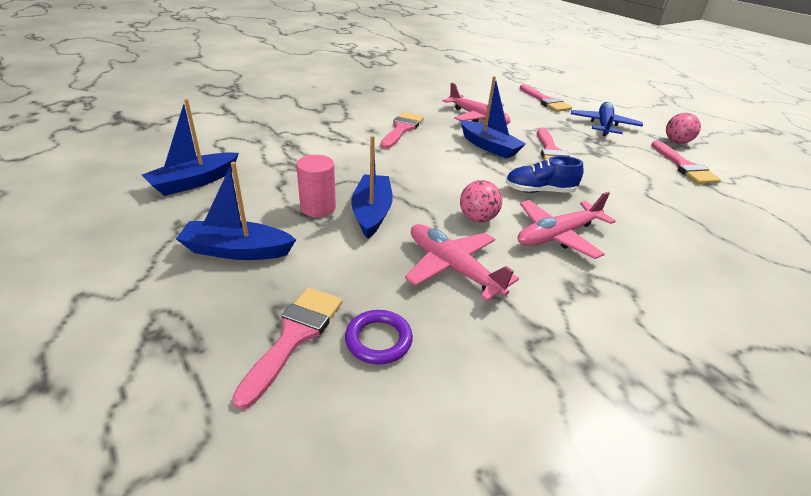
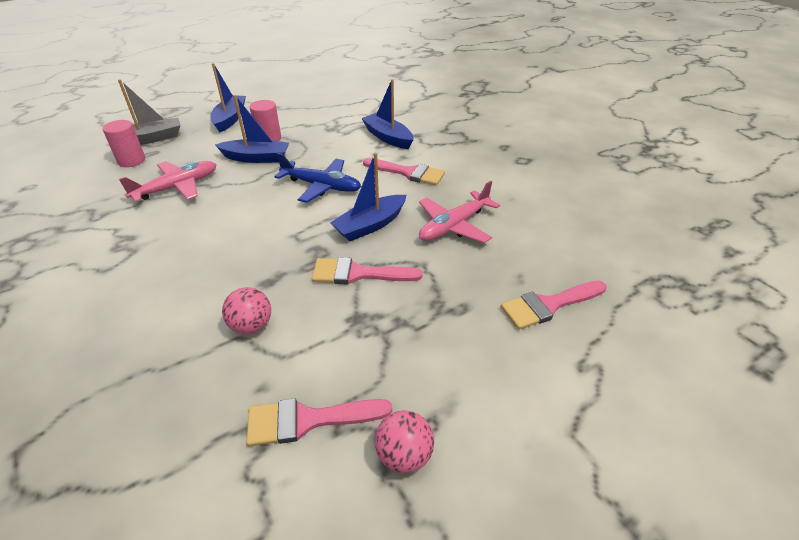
camera: 95 degrees right, 5 degrees up
(194, 182) = (311, 99): blue boat -> blue boat (388, 137)
(294, 336) = (150, 139): pink brush -> grey boat
(378, 340) = (131, 161): purple ring -> pink cylinder
(477, 218) = (233, 203): pink ball -> pink ball (251, 326)
(539, 191) = (268, 246): blue shoe -> none
(558, 235) = (191, 244): pink plane -> none
(603, 125) = (459, 358): blue plane -> blue plane (321, 186)

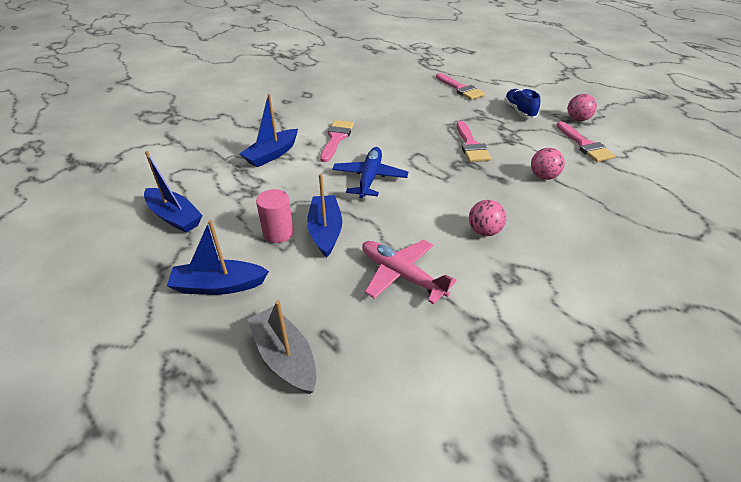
camera: 100 degrees left, 0 degrees up
(131, 161) = (352, 350): pink cylinder -> none
(191, 244) = (484, 231): none -> pink ball
(370, 225) = (416, 147): blue boat -> blue boat (175, 217)
(453, 364) = (519, 111): none -> blue shoe
(454, 225) = (402, 116): pink plane -> none

